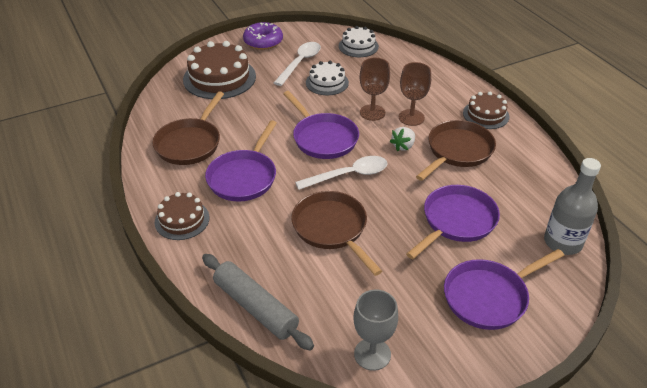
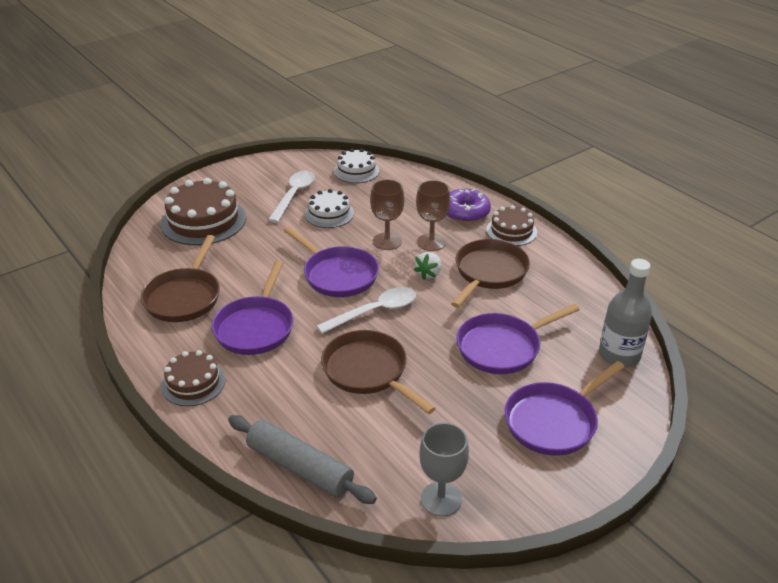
camera: 10 degrees left, 5 degrees down
(263, 42) = (246, 176): purple donut -> purple donut (465, 212)
(456, 221) = (503, 347): purple pan -> purple pan turned 150 degrees counterclockwise

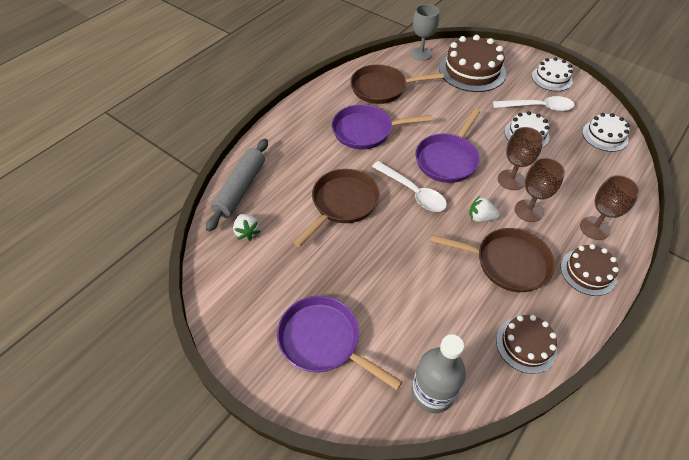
camera: 75 degrees right, 15 degrees up
(193, 383) = (301, 118): brown cake -> brown cake (526, 344)
(255, 174) = (551, 78): none -> white cake
(381, 469) = (247, 232): none -> white strawberry
(441, 499) = (226, 273): grey goblet -> grey goblet (421, 54)
(465, 212) = (594, 228): purple donut -> brown goblet
(503, 347) = (404, 289): purple pan -> none

